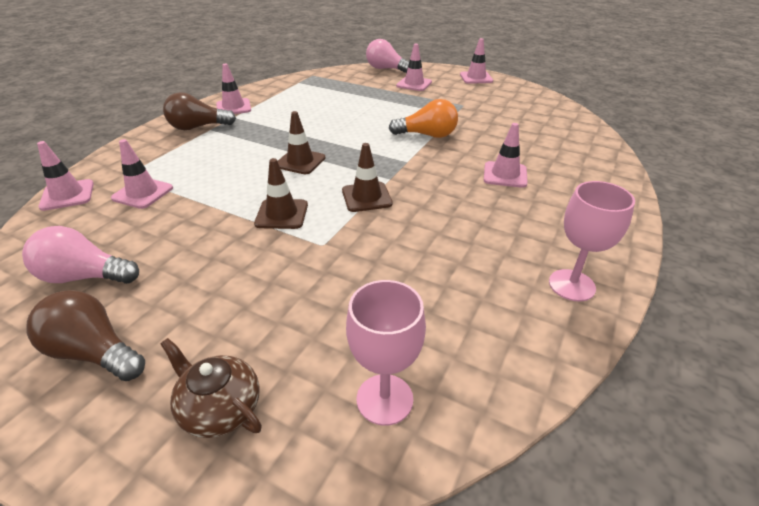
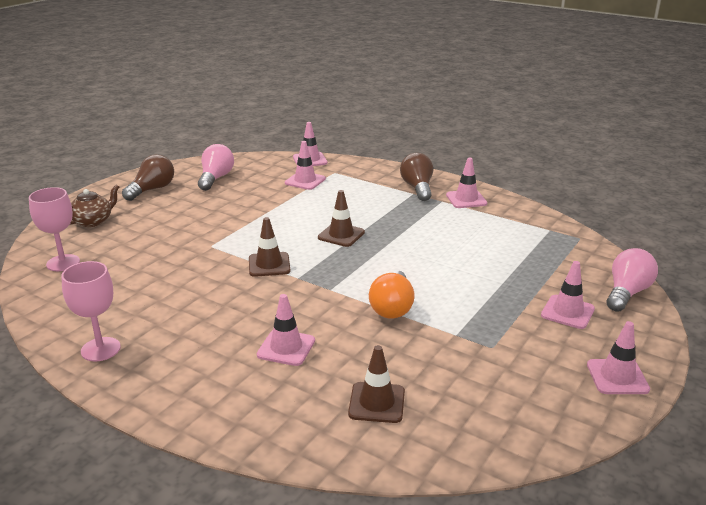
camera: 95 degrees right, 10 degrees down
(282, 214) = (257, 230): brown traffic cone -> brown traffic cone (376, 403)

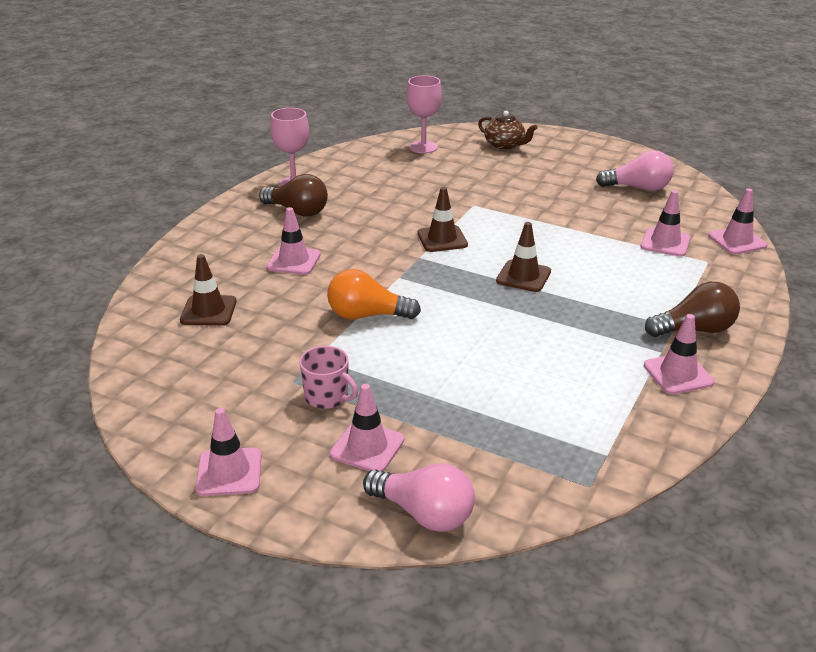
camera: 85 degrees right, 5 degrees up
(152, 189) = (589, 159): brown light bulb -> brown light bulb (298, 211)
(511, 329) = (327, 397): none -> pink mug

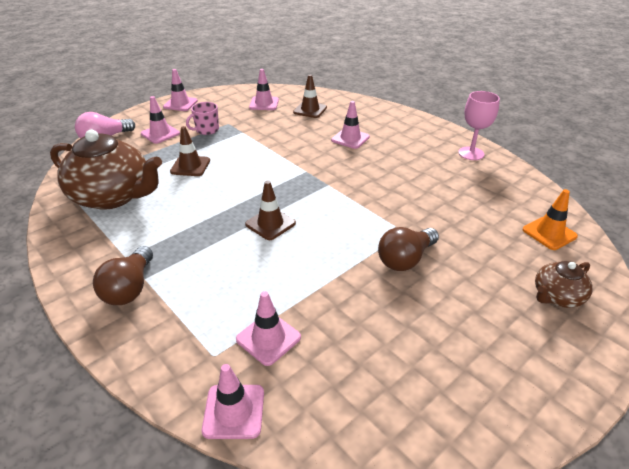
camera: 110 degrees right, 5 degrees up
(298, 211) = (422, 149): brown light bulb -> brown light bulb (405, 259)
(367, 315) = (269, 152): orange light bulb -> none
(423, 147) = (549, 233): pink goblet -> orange traffic cone
(442, 239) = (350, 200): brown traffic cone -> brown traffic cone (190, 166)
(572, 415) = (113, 196): none -> brown teapot
(638, 188) = (406, 378): pink light bulb -> none
(678, 374) = (97, 254): pink traffic cone -> pink traffic cone (264, 103)

